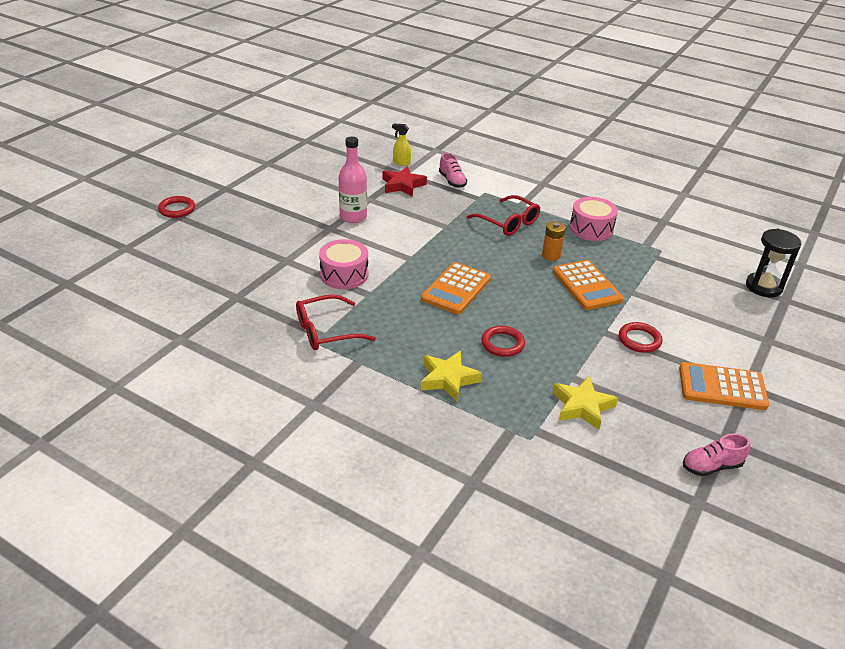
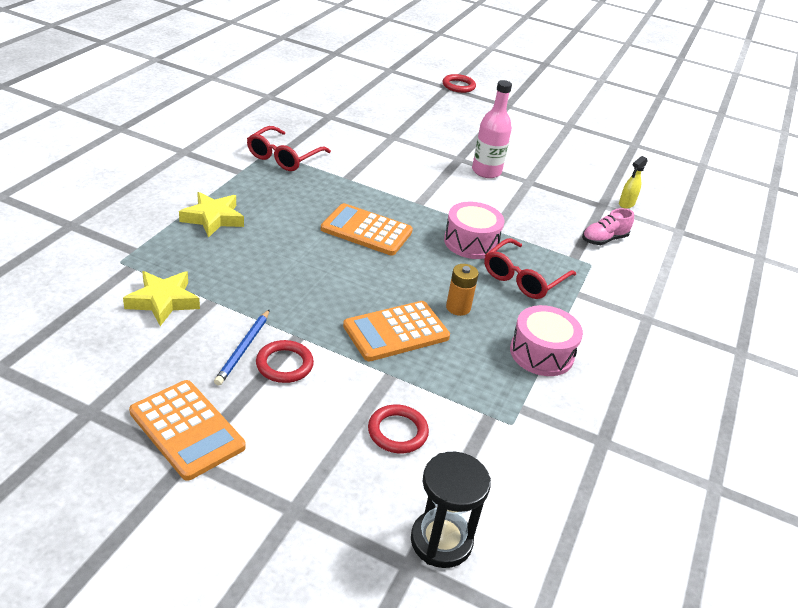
camera: 80 degrees right, 0 degrees up
(327, 331) = (284, 157): red glasses -> red glasses turned 120 degrees counterclockwise
(344, 275) = (376, 166): pink drum -> pink drum (471, 242)
(401, 163) = (626, 204): yellow spray bottle -> yellow spray bottle turned 150 degrees counterclockwise
(402, 185) = (572, 203): red star -> none
(502, 344) = (270, 255): red ring -> red ring (397, 432)
(628, 360) = (243, 349): none -> blue pencil
(711, 466) = (48, 390): pink shoe -> none
(722, 387) = (187, 429): orange calculator -> orange calculator turned 135 degrees clockwise

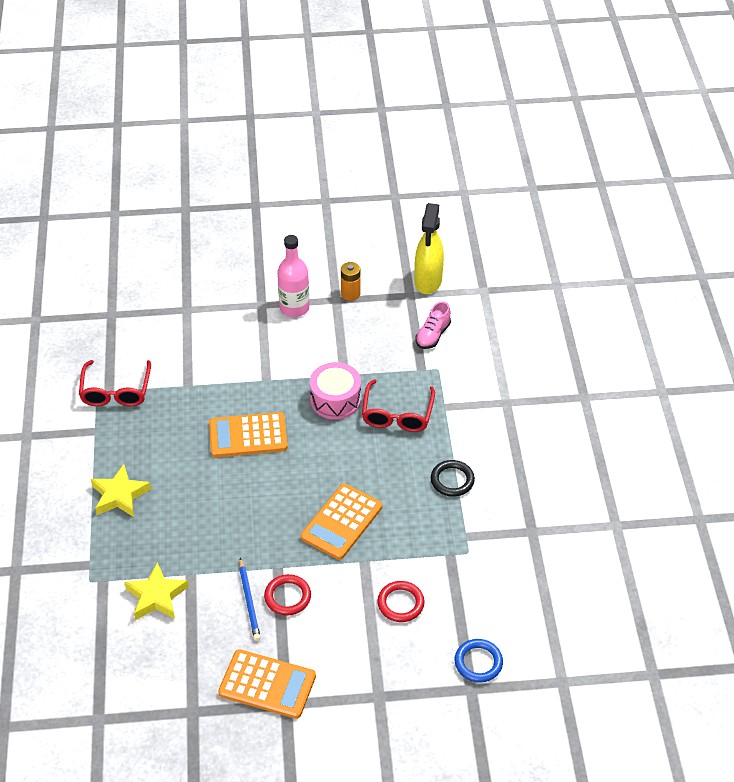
camera: 25 degrees left, 10 degrees up
(441, 541) = (478, 662): black hourglass -> blue ring
(458, 86) = (194, 201): red ring -> none
(458, 307) = (369, 473): orange battery -> orange battery (350, 294)
(541, 353) = (452, 480): pink drum -> black ring
(626, 204) = (428, 281): yellow spray bottle -> yellow spray bottle, size x1.96

